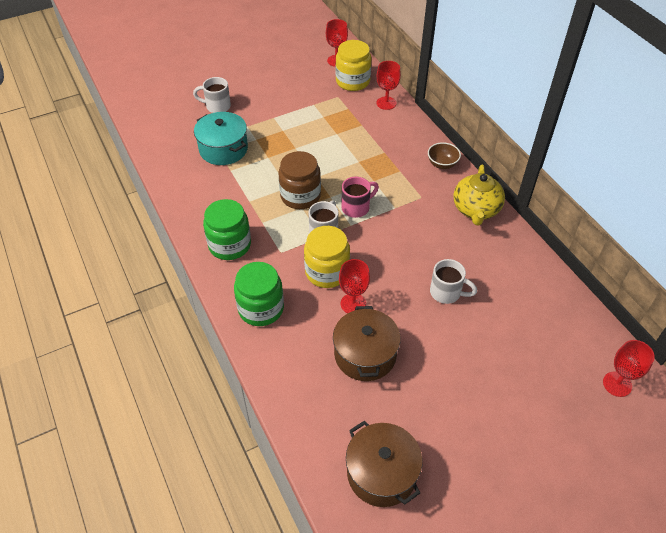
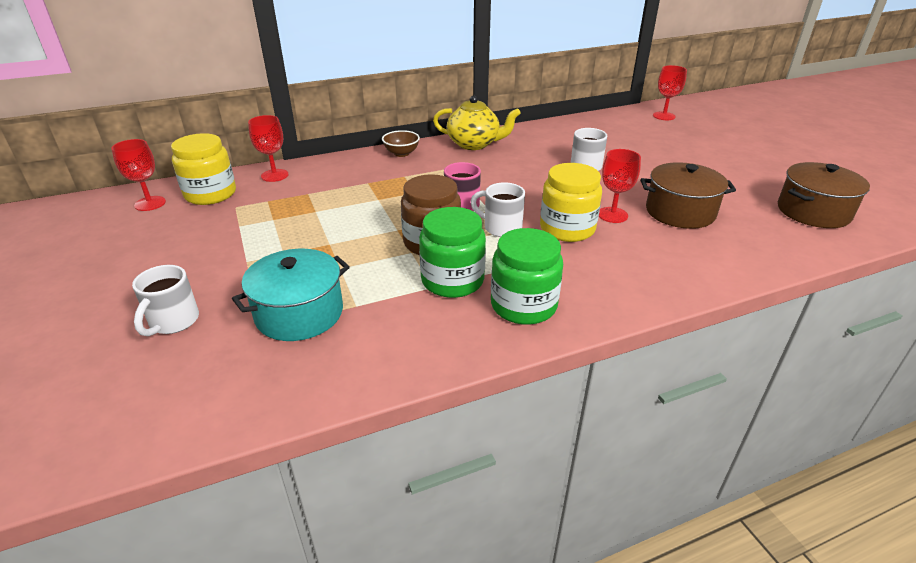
camera: 85 degrees left, 15 degrees down
(261, 308) = (636, 278): green jar -> green jar (452, 280)

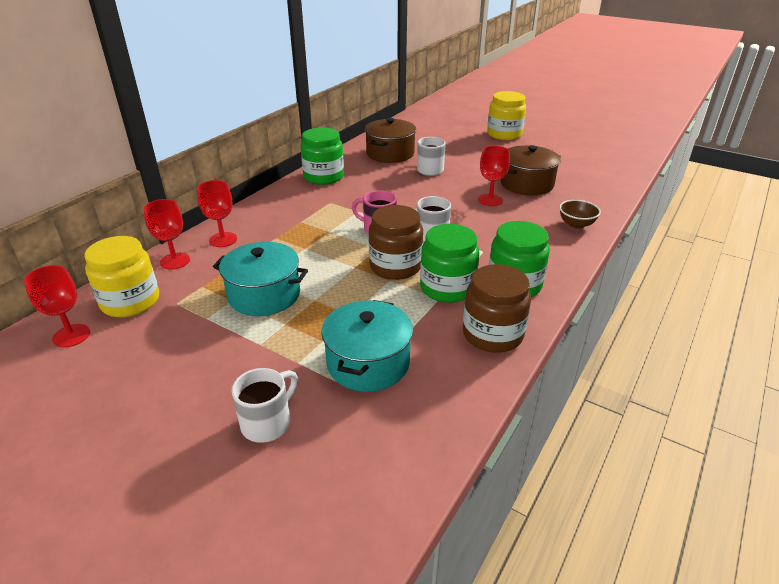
camera: 35 degrees left, 0 degrees up
(173, 322) = (268, 422): white mug -> white mug turned 120 degrees counterclockwise
(299, 224) = (264, 295): none -> turquoise pot
(401, 153) = (271, 203): brown bowl -> brown bowl (576, 224)
(436, 341) = (492, 334): none -> brown jar
(474, 144) = (323, 177): yellow teapot -> green jar
(567, 229) = (474, 220): yellow jar -> yellow jar (504, 134)
(664, 116) = (434, 116): red goblet -> red goblet (223, 240)
(813, 212) = (595, 159): brown pot -> brown pot (390, 153)

